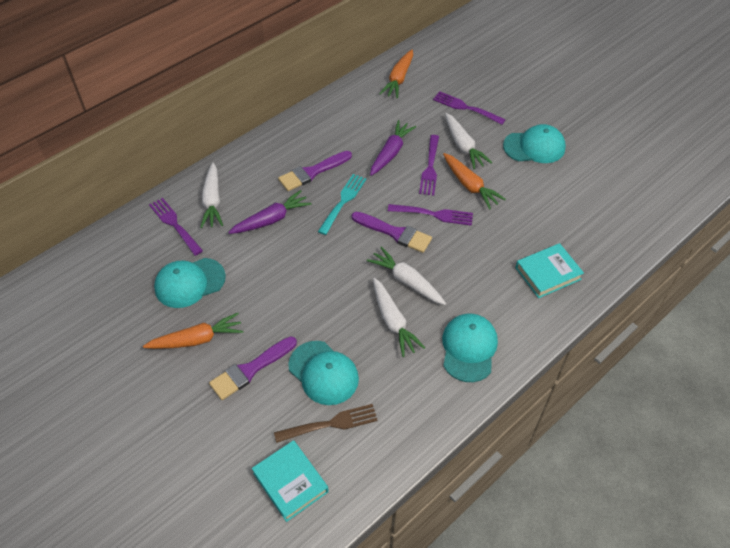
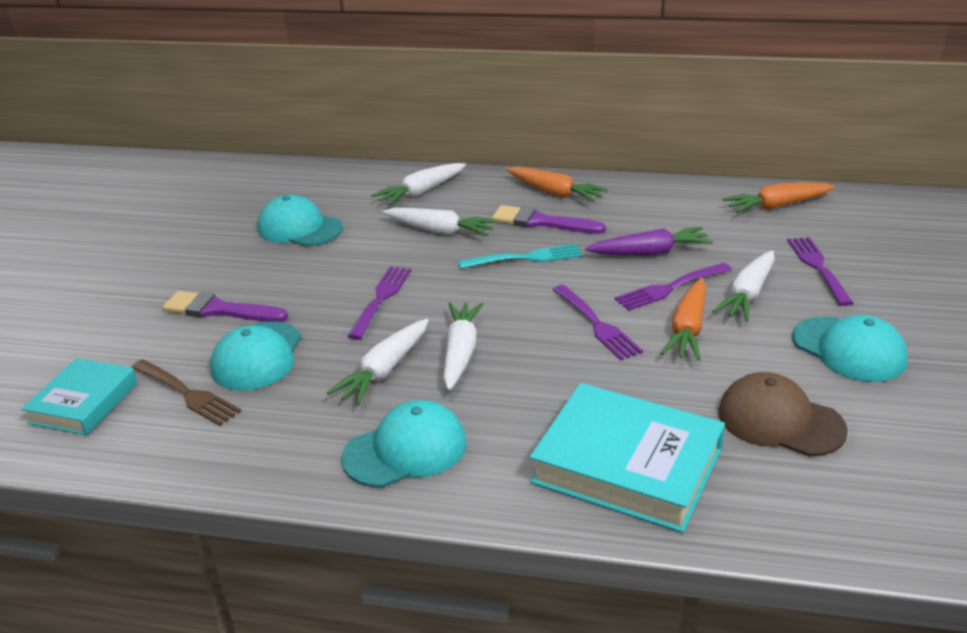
camera: 55 degrees right, 20 degrees down
(174, 224) = (365, 189): purple fork -> purple fork (381, 299)
(197, 339) = (231, 264): orange carrot -> orange carrot (555, 193)
(271, 219) = (440, 231): purple carrot -> white carrot
(395, 233) = (526, 311): purple brush -> none
(548, 273) = (627, 465): turquoise book -> turquoise book, size x1.64
(561, 204) = (780, 421): none -> brown cap

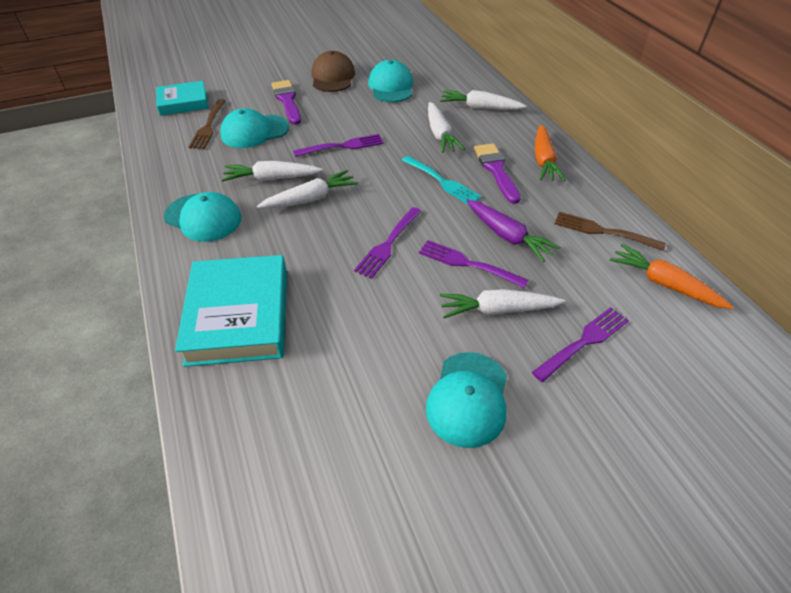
camera: 55 degrees right, 15 degrees up
(688, 205) = (603, 231): none -> brown fork
(688, 329) = (419, 292): orange carrot -> none
(780, 421) = (337, 381): brown cap -> brown cap (333, 77)

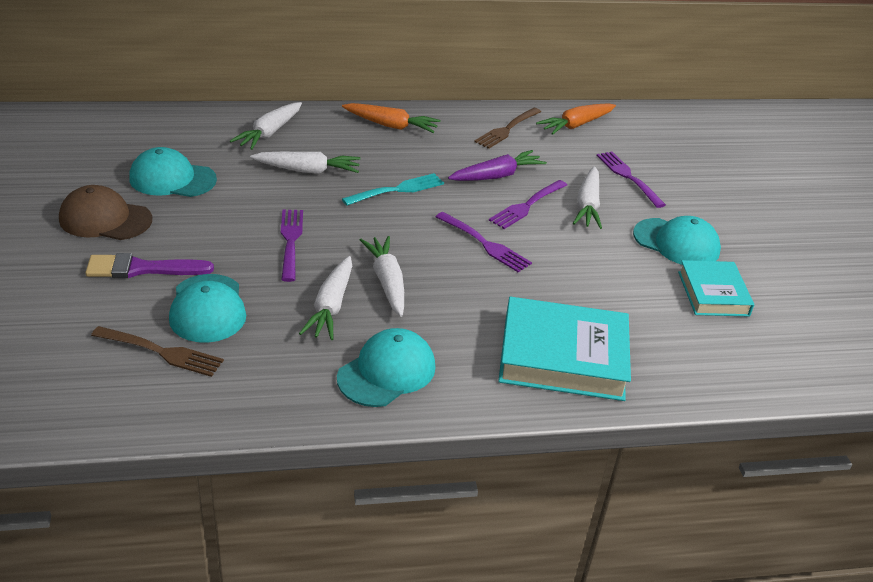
camera: 80 degrees left, 10 degrees down
(183, 102) = (64, 375): turquoise book -> turquoise book (713, 293)
(496, 170) = (393, 155): purple brush -> none

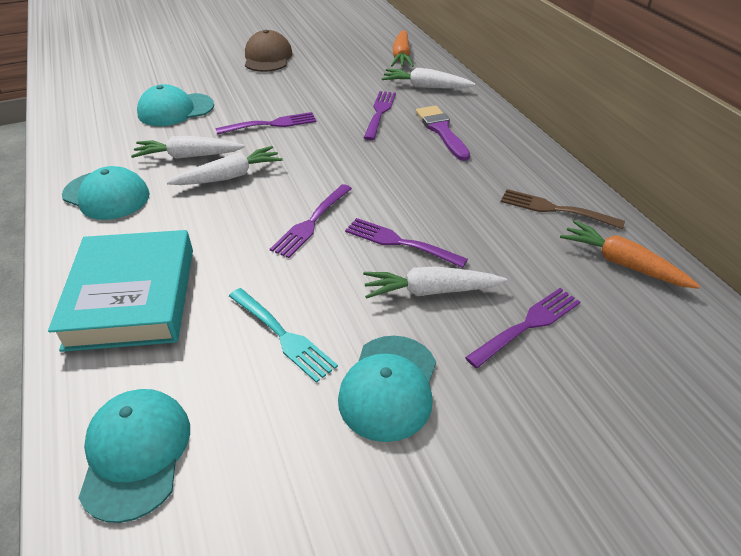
camera: 80 degrees right, 5 degrees up
(142, 269) = (215, 80): purple brush -> purple brush (441, 131)
(162, 352) = (126, 105): brown fork -> none
(172, 179) = (330, 67): turquoise cap -> turquoise cap (136, 453)
(308, 170) = (379, 113): white carrot -> purple fork
(391, 125) = (492, 138): orange carrot -> orange carrot (401, 56)
(397, 190) = (378, 159): turquoise fork -> turquoise fork (283, 336)
(497, 176) = (447, 214): purple carrot -> none
(713, 293) = (280, 435): turquoise book -> none

